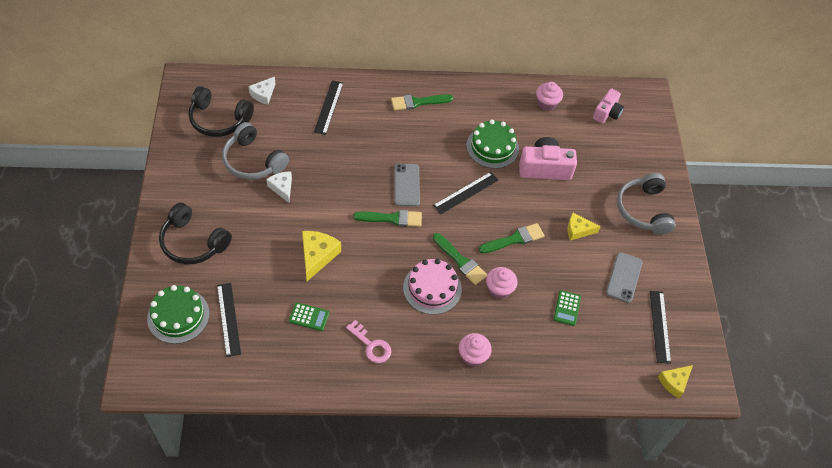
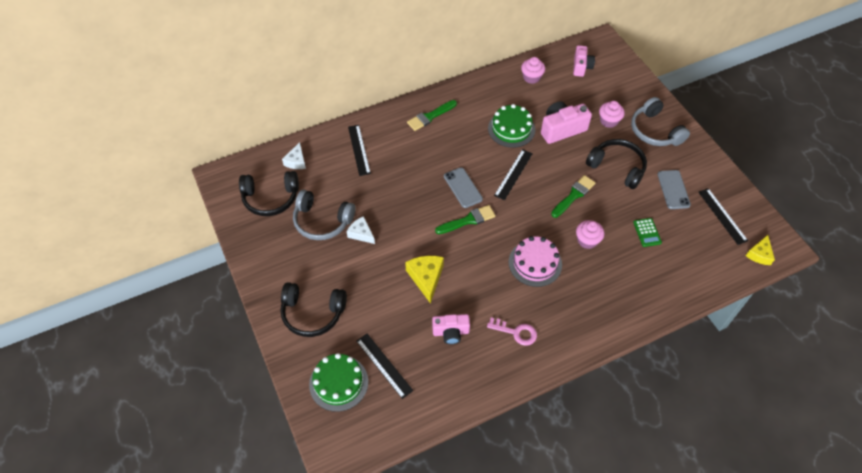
camera: 20 degrees left, 0 degrees up
(309, 317) = (451, 332): green calculator -> pink camera
(460, 261) = (543, 231): green brush -> none
(473, 356) = (600, 303): pink cupcake -> pink cupcake (609, 121)
(578, 230) = (617, 167): yellow cheese -> black headphones

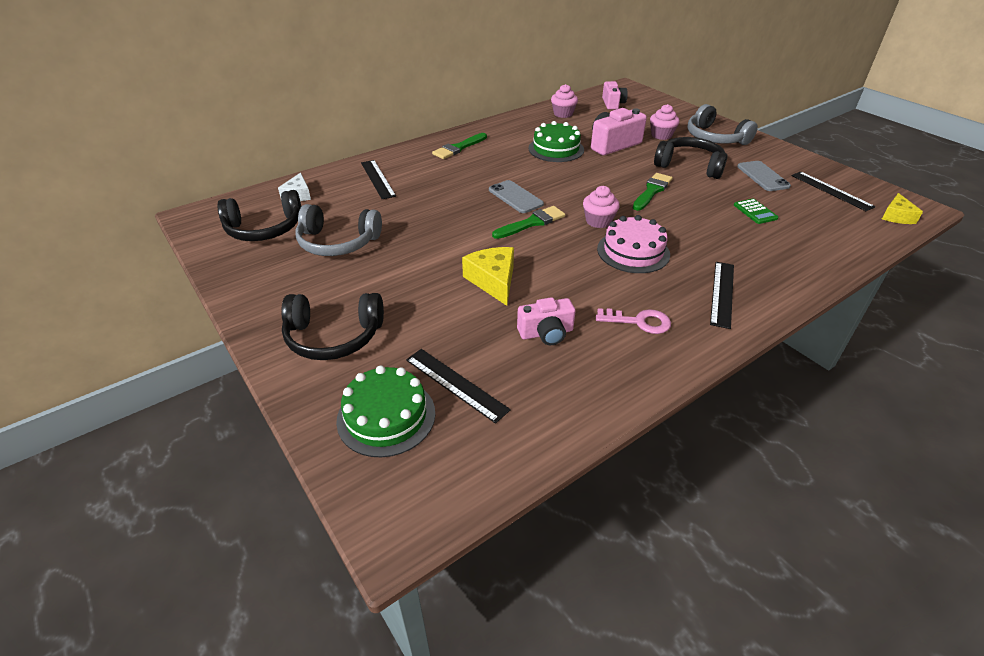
camera: 10 degrees left, 15 degrees down
(361, 233) = (393, 248): white cheese -> none
(513, 174) = (572, 181): black ruler -> black ruler (722, 293)
(587, 240) = (688, 225): pink cupcake -> pink cupcake (598, 221)

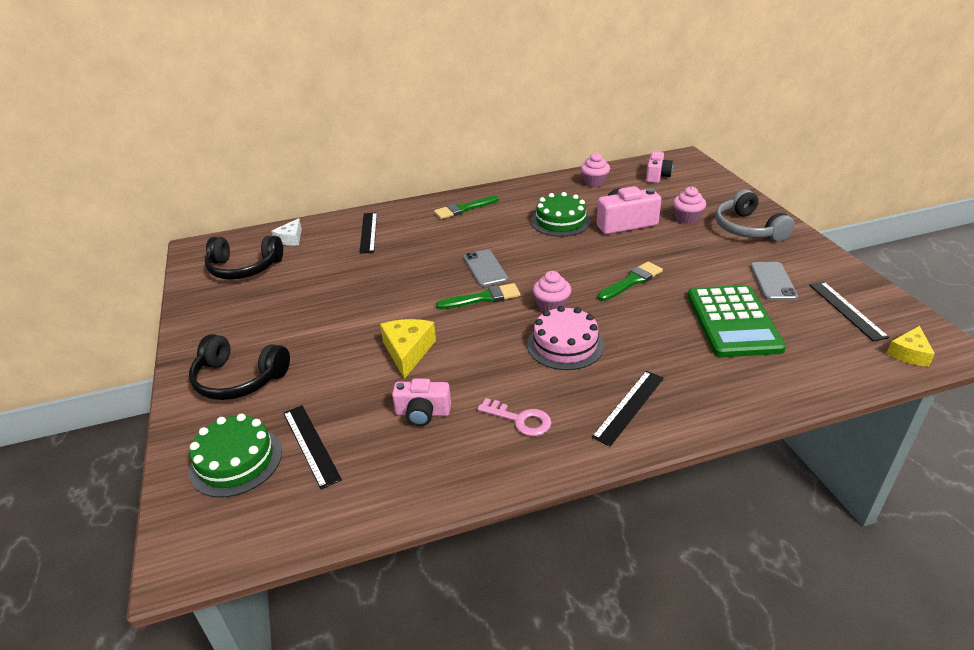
camera: 20 degrees right, 5 degrees down
(338, 242) = (296, 290): grey headphones -> none
(689, 166) = (694, 258): black headphones -> none
(755, 212) = (733, 322): green calculator -> green calculator, size x2.37

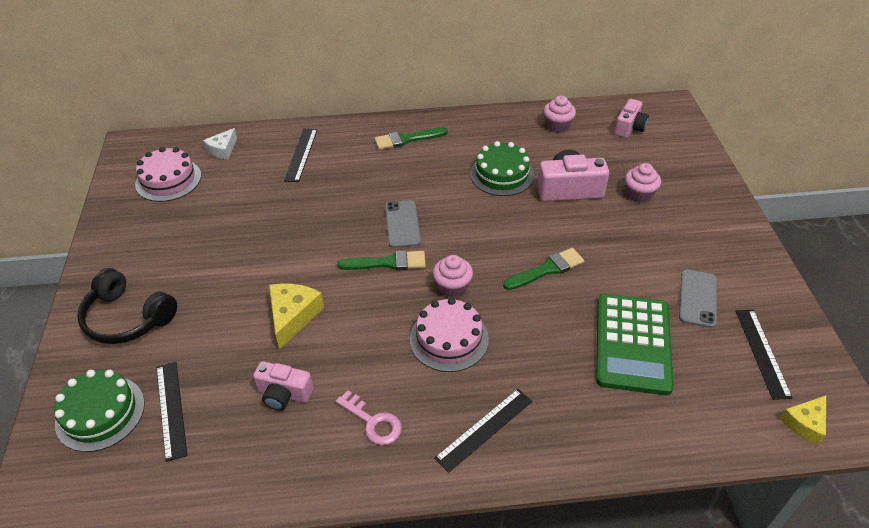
camera: 10 degrees right, 10 degrees up
(244, 268) = (168, 180): black headphones -> pink cake
(748, 228) = (700, 220): grey headphones -> none

